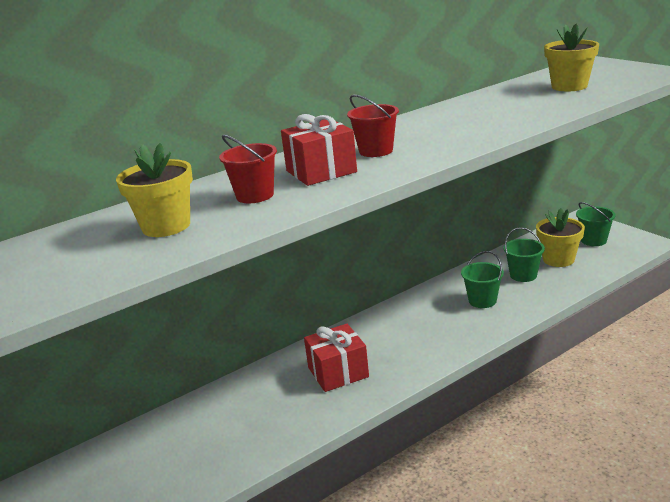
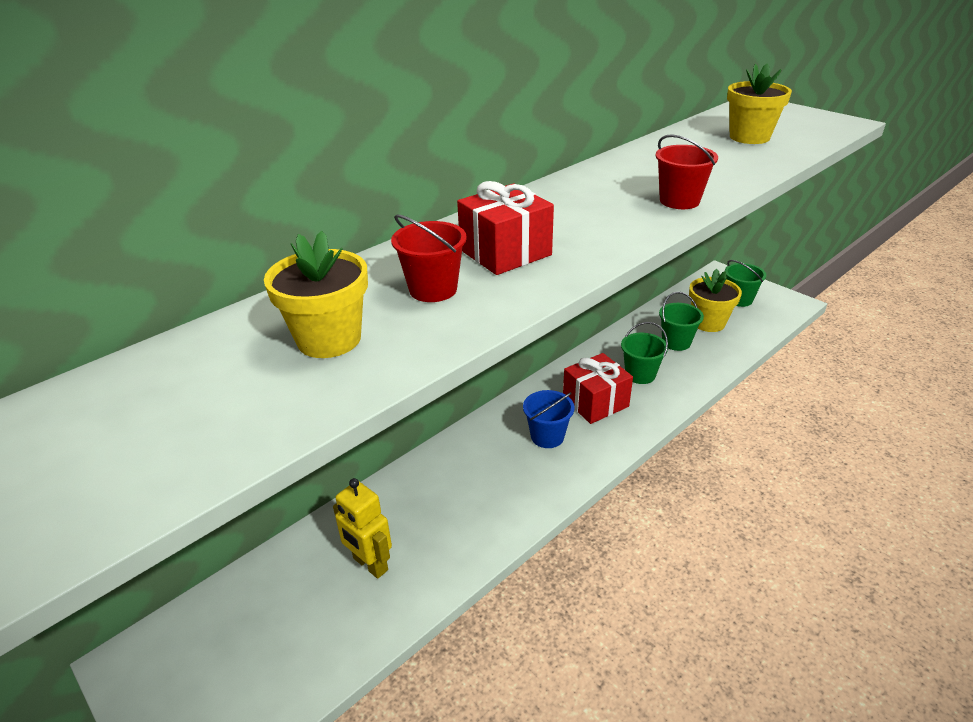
camera: 10 degrees left, 10 degrees up
(212, 438) = (370, 564): none -> yellow robot
(338, 372) = (500, 470): red gift -> red gift (595, 402)
(376, 151) = (562, 222): red bucket -> red bucket (679, 201)
(385, 347) = (547, 436): none -> blue bucket

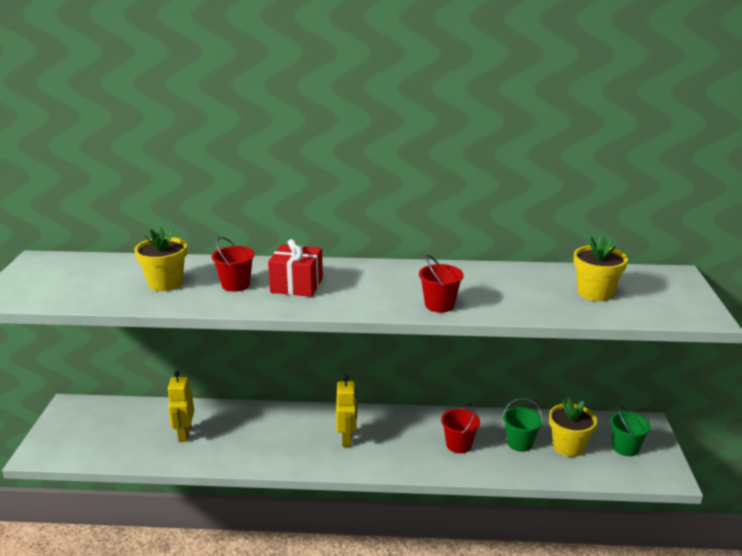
camera: 45 degrees right, 10 degrees down
(547, 436) = (347, 439): blue bucket -> yellow robot
(595, 402) = (403, 441): red gift -> none
(640, 374) = (459, 445): green bucket -> red bucket

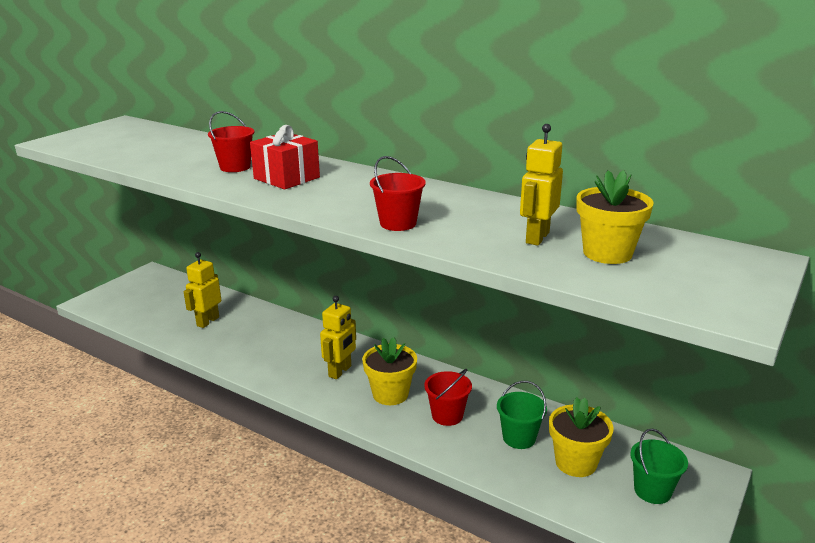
camera: 30 degrees right, 0 degrees up
(165, 283) = (182, 155): yellow flower pot -> yellow flower pot (390, 394)
(541, 292) = (537, 237): none -> yellow robot

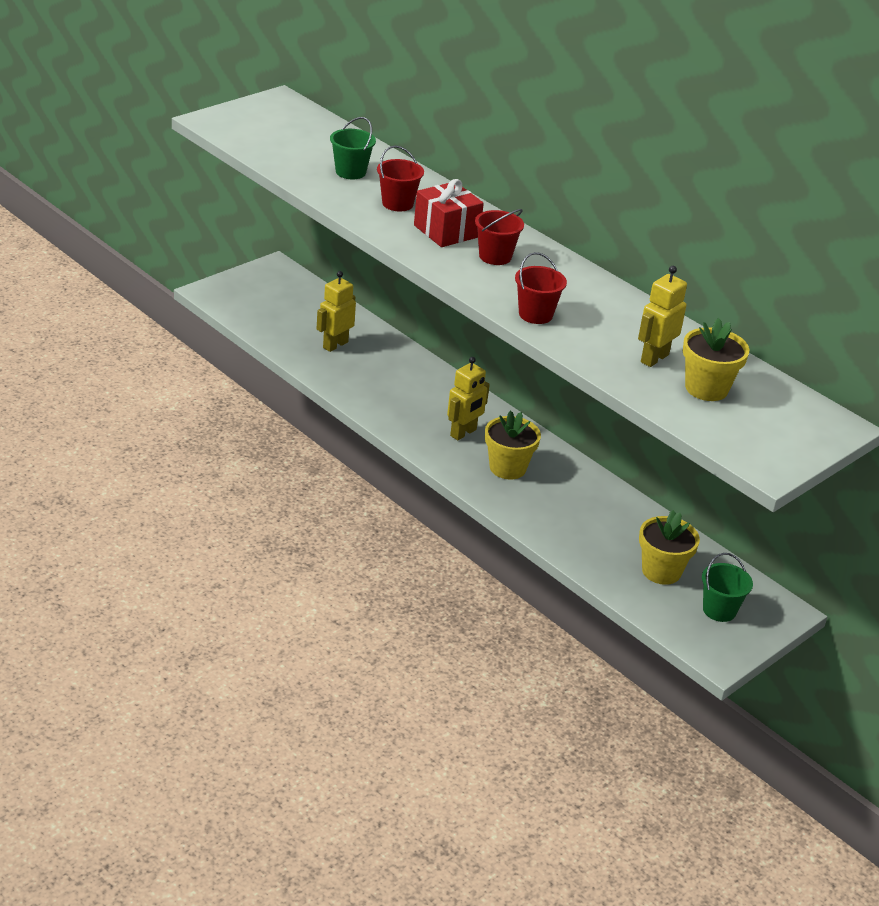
camera: 10 degrees right, 10 degrees up
(447, 415) = (557, 501): red bucket -> red bucket (495, 256)
(519, 438) = (618, 538): green bucket -> green bucket (350, 172)

